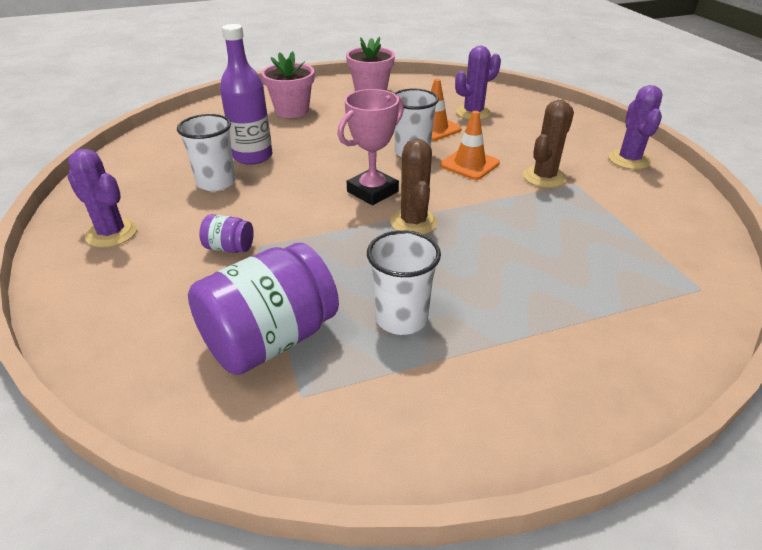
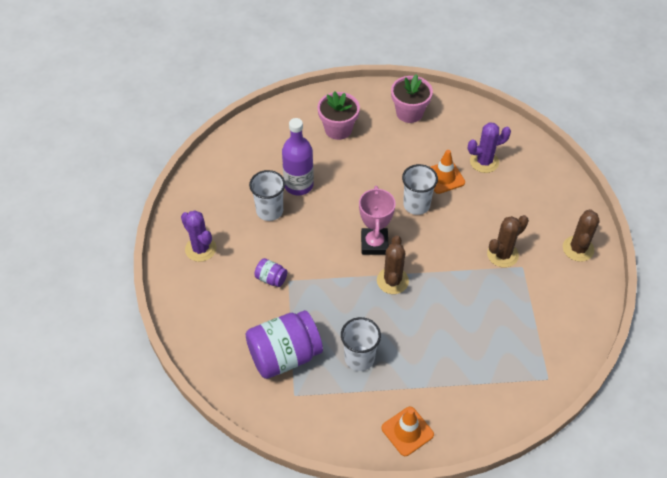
camera: 15 degrees right, 15 degrees up
(372, 191) = (374, 244): pink trophy -> pink trophy turned 60 degrees counterclockwise
(469, 164) = (454, 228): orange traffic cone -> orange traffic cone (407, 431)
(629, 160) = (578, 249): purple cactus -> brown cactus

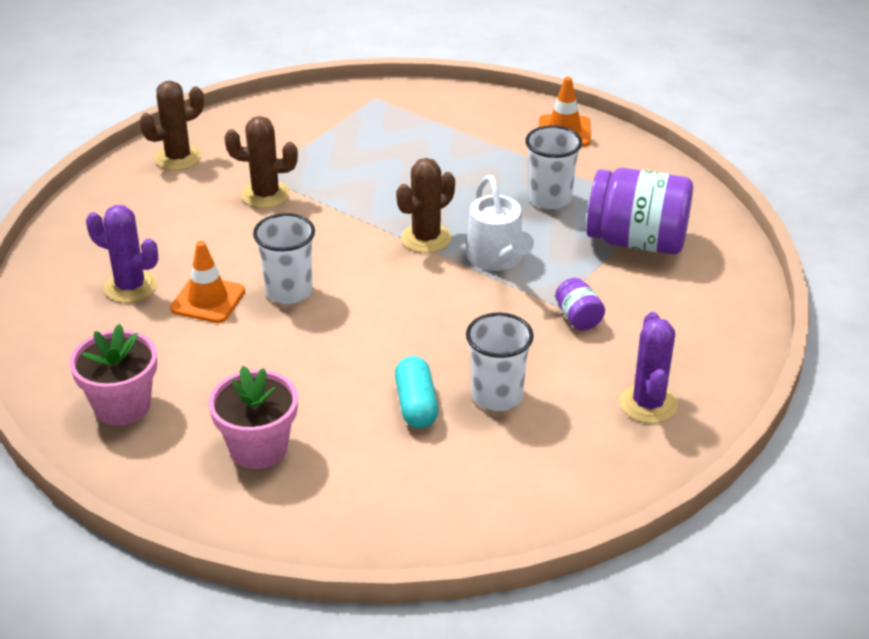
camera: 140 degrees left, 15 degrees down
(298, 185) = (416, 405): purple bottle -> turquoise capsule
(344, 291) = (497, 259): none -> white watering can
(374, 244) = (400, 282): pink trophy -> none

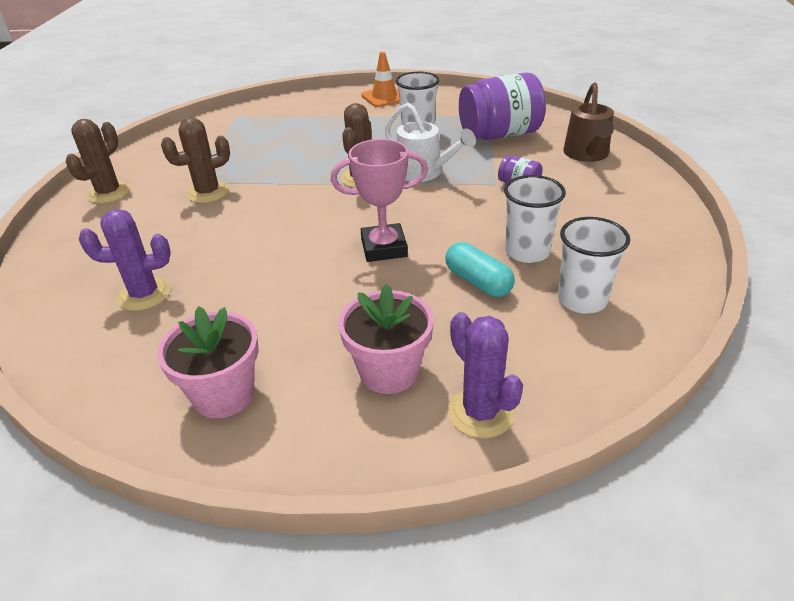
camera: 30 degrees left, 0 degrees up
(208, 300) = (227, 277): orange traffic cone -> none
(289, 291) = (292, 246): white cup -> white cup (582, 300)
(368, 330) = (384, 248): none -> pink trophy
(648, 404) = (627, 216): purple cactus -> purple cactus (481, 412)
(705, 310) = (587, 154): none -> brown watering can

